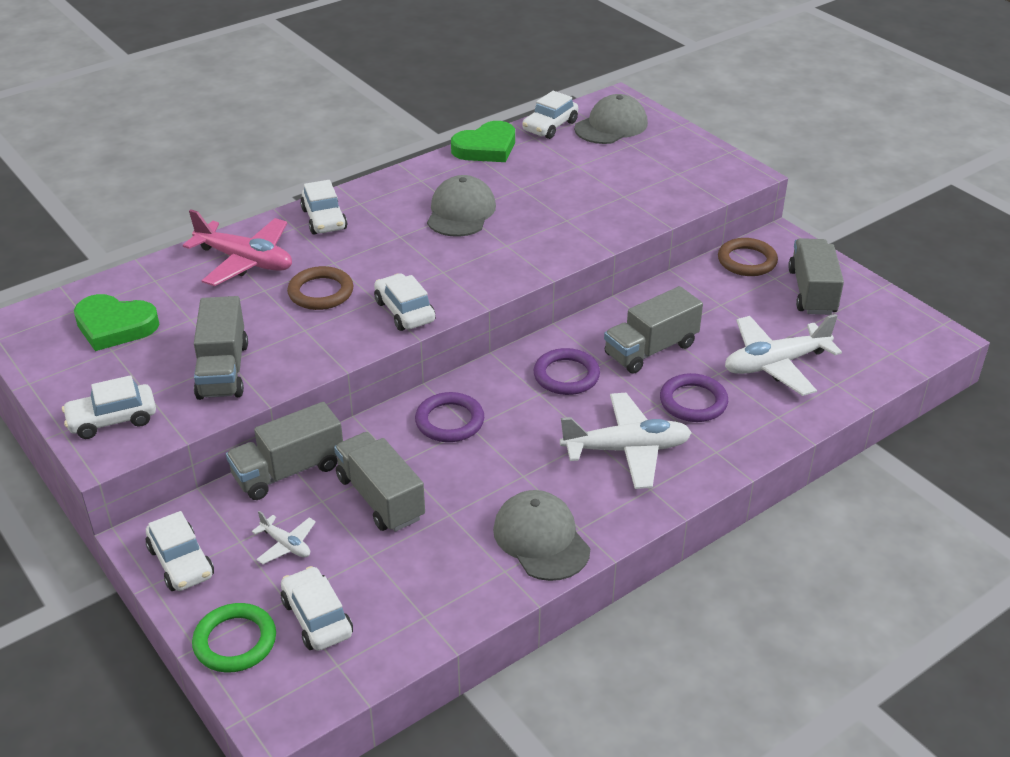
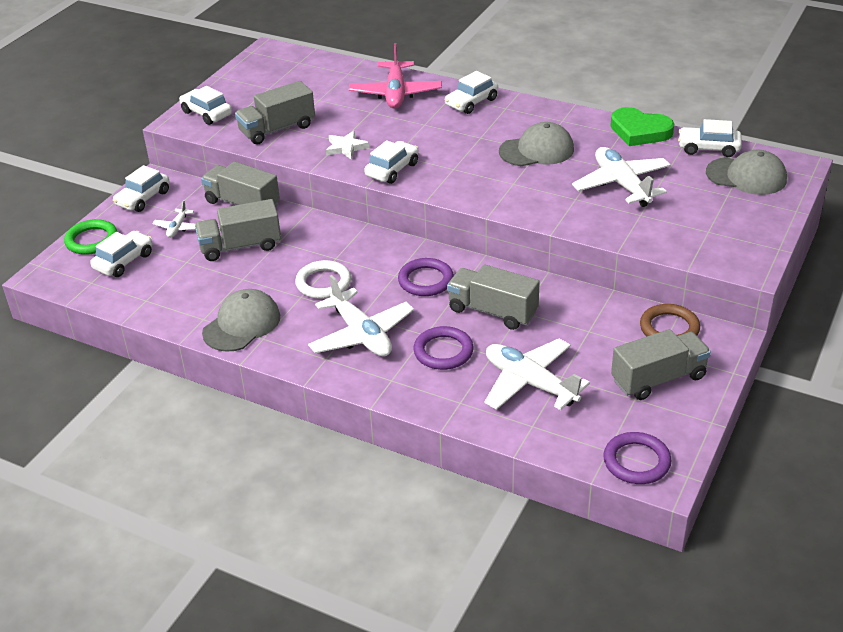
camera: 65 degrees right, 0 degrees up
(115, 326) = (291, 79): green heart -> none
(321, 292) = (386, 132): brown ring -> none
(323, 330) = (346, 147): none -> white star
(380, 498) = (240, 246): grey truck -> grey truck turned 135 degrees counterclockwise
(449, 421) = (335, 247): purple ring -> purple ring (636, 461)
(512, 450) = (323, 283): none -> white ring
(566, 188) = (621, 184): none -> white plane

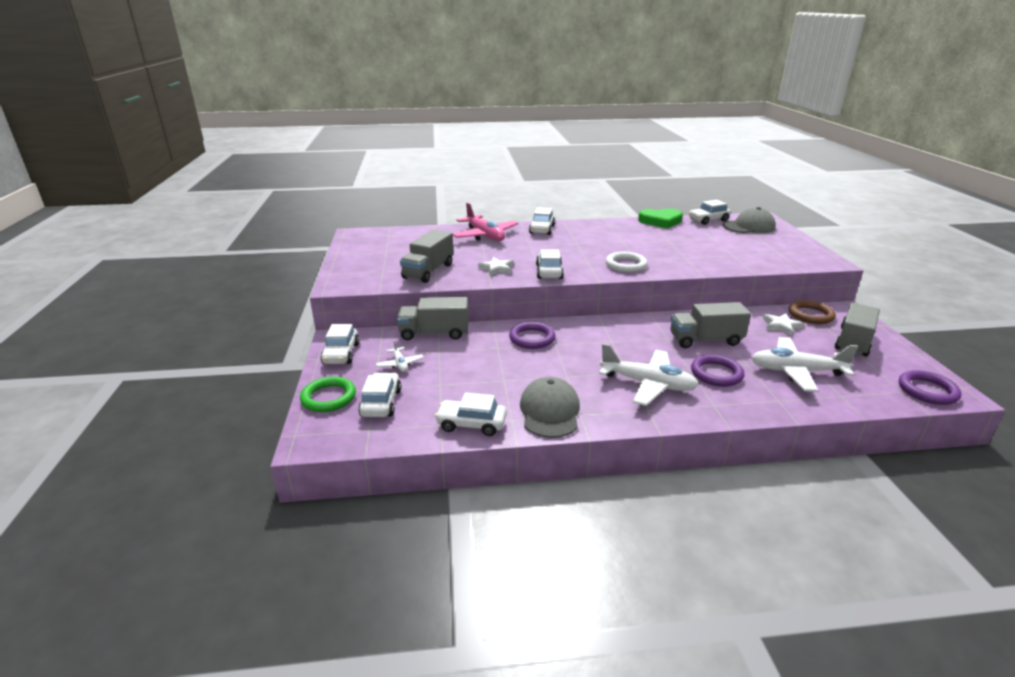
camera: 35 degrees left, 10 degrees down
(206, 113) = (355, 275): white car -> white car (471, 424)
(240, 246) = (471, 360): grey truck -> none
(323, 283) = (570, 362): white ring -> white ring (626, 265)
(426, 280) = (636, 337): purple ring -> purple ring (532, 338)
(537, 150) = (621, 241): grey cap -> none
(607, 328) = (781, 326): none -> white star
(621, 184) = (696, 245): white plane -> none

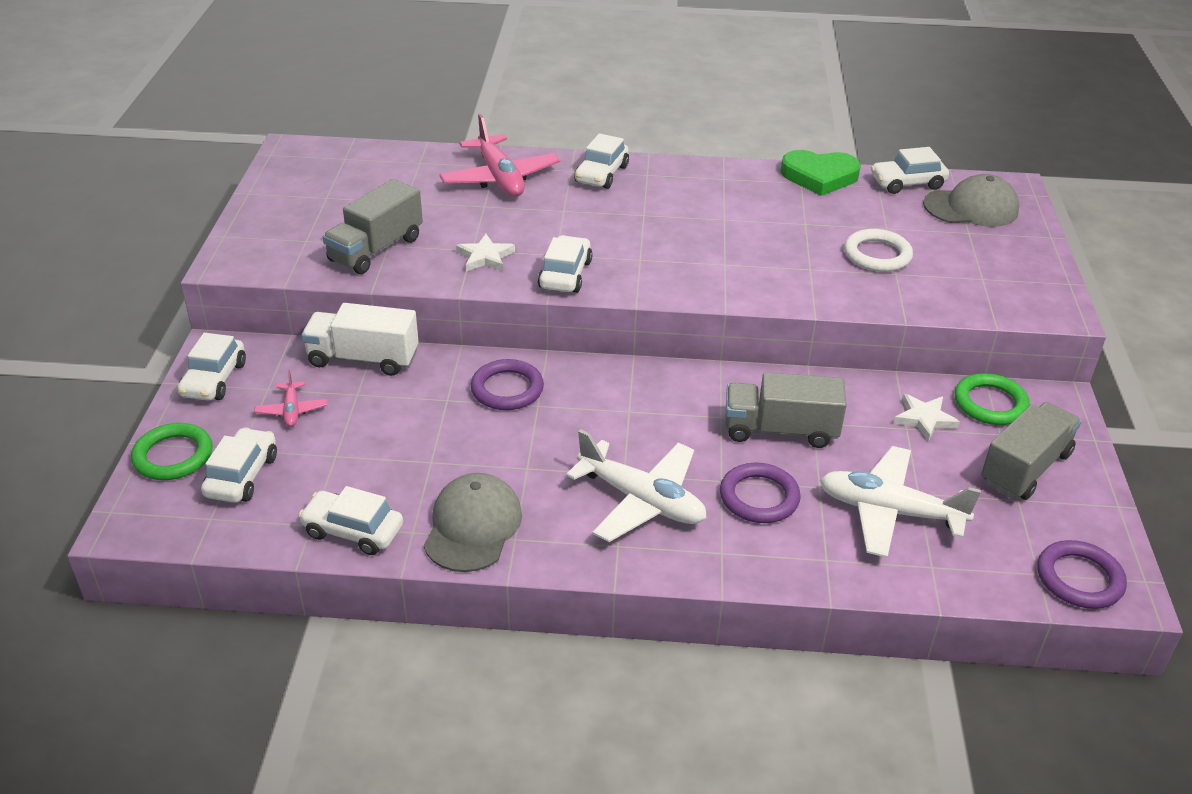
camera: 10 degrees right, 10 degrees up
(400, 364) = (292, 410): white plane -> pink plane
(434, 333) = (363, 359): grey truck -> white truck
(626, 265) = (699, 274): white ring -> white ring (877, 255)
(810, 315) = (990, 403): brown ring -> green ring

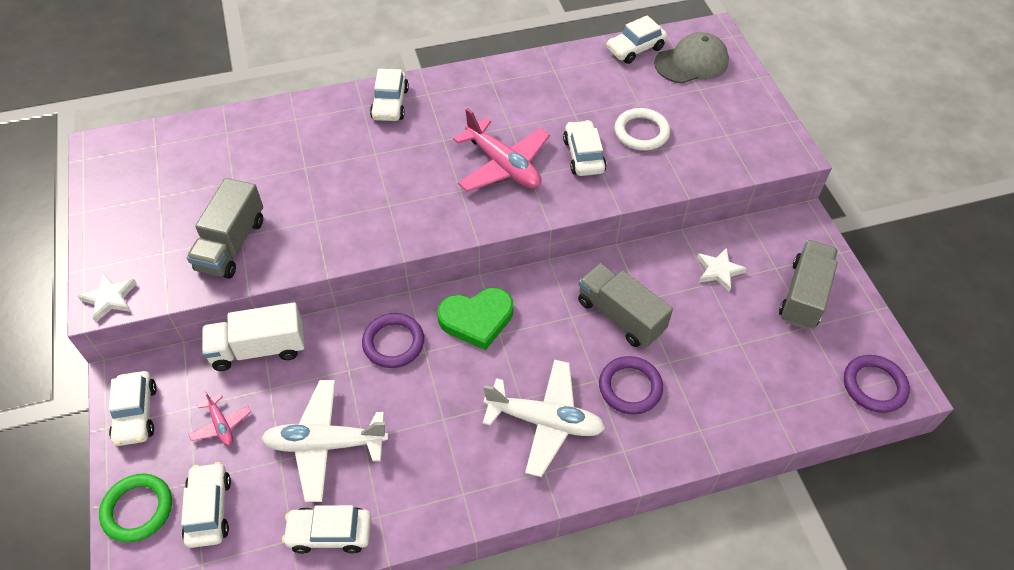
camera: 20 degrees left, 15 degrees up
(473, 526) = (425, 493): grey cap -> none
(485, 257) = (331, 225): white star -> white star (110, 298)
(500, 178) = (305, 132): pink plane -> pink plane (503, 165)
(565, 275) = (406, 225): white car -> white car (583, 155)
(780, 430) = (620, 316): grey truck -> grey truck turned 60 degrees clockwise
(819, 176) = (566, 59): green heart -> green heart (477, 319)
(889, 511) = (727, 369): white plane -> white plane (325, 444)
(990, 403) = (758, 240): green ring -> none

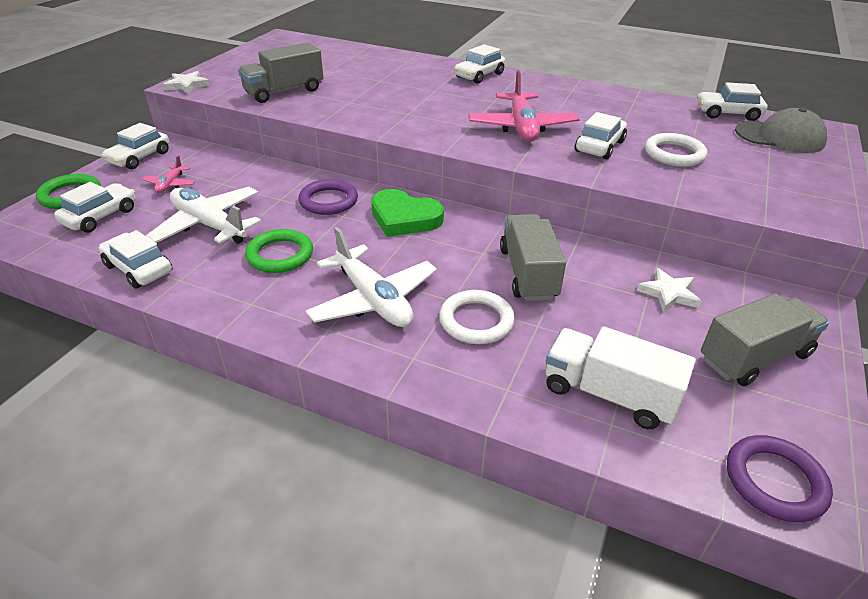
camera: 40 degrees right, 15 degrees down
(258, 349) = (245, 164): white truck -> white truck (608, 394)
(426, 431) = (280, 255): none -> green ring
(630, 387) = (476, 321): purple ring -> white ring

